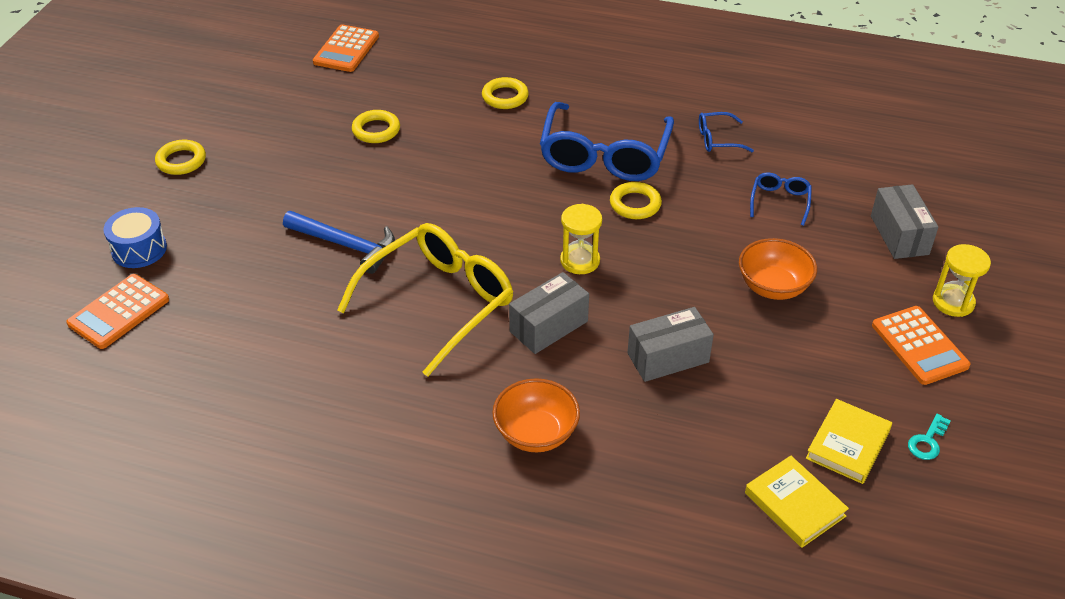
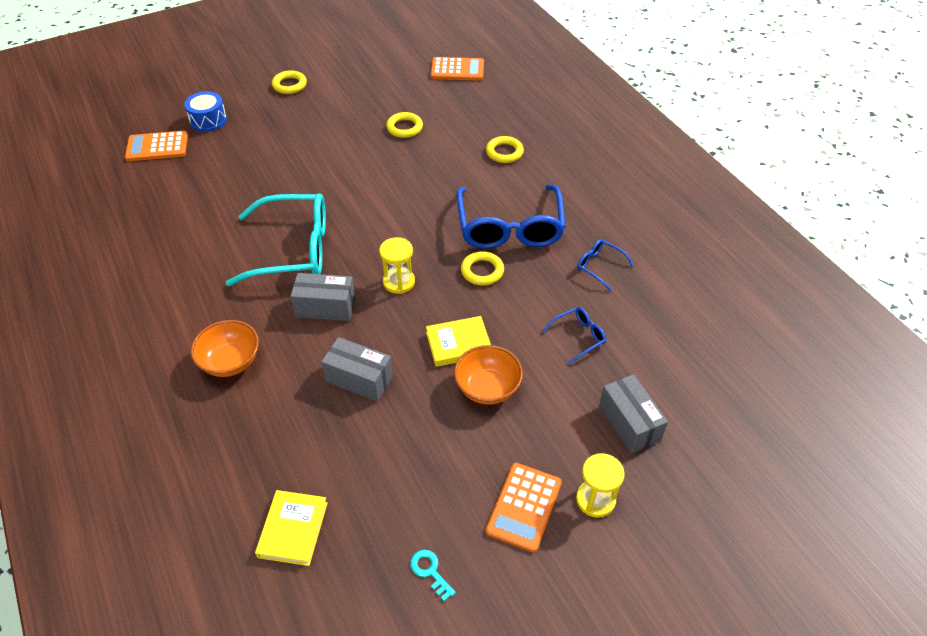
camera: 45 degrees right, 5 degrees up
(346, 49) = (457, 70): orange calculator -> orange calculator turned 150 degrees counterclockwise
(346, 245) = (297, 183): blue hammer -> none
(439, 302) = (293, 249): yellow glasses -> turquoise glasses
(604, 155) = (510, 227): blue glasses -> blue glasses turned 60 degrees counterclockwise
(848, 444) = (378, 525): yellow book -> yellow book (458, 344)
(899, 235) = (629, 423): grey box -> grey box turned 60 degrees counterclockwise
(927, 441) = (430, 571): turquoise key -> turquoise key turned 60 degrees clockwise

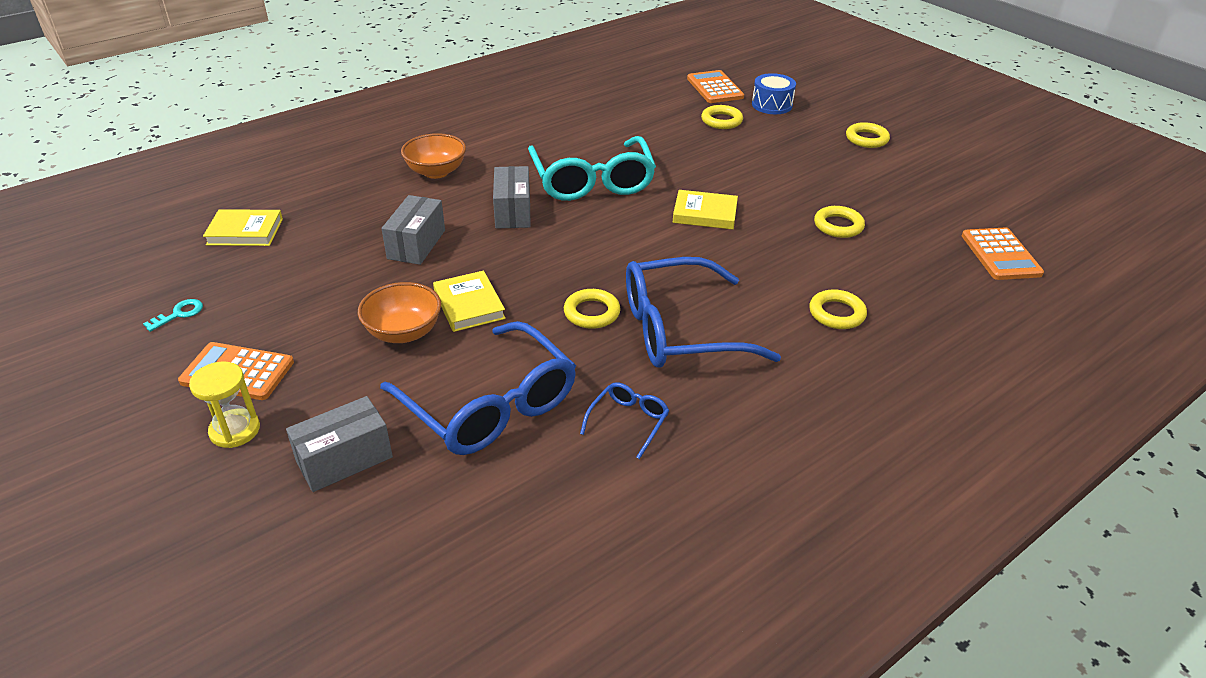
camera: 80 degrees right, 10 degrees down
(222, 154) = (721, 121): none -> yellow ring
(367, 190) = (705, 214): none -> yellow book
(399, 282) = (559, 253): yellow hourglass -> none
(578, 337) = (489, 405): blue glasses -> blue glasses, size x2.25

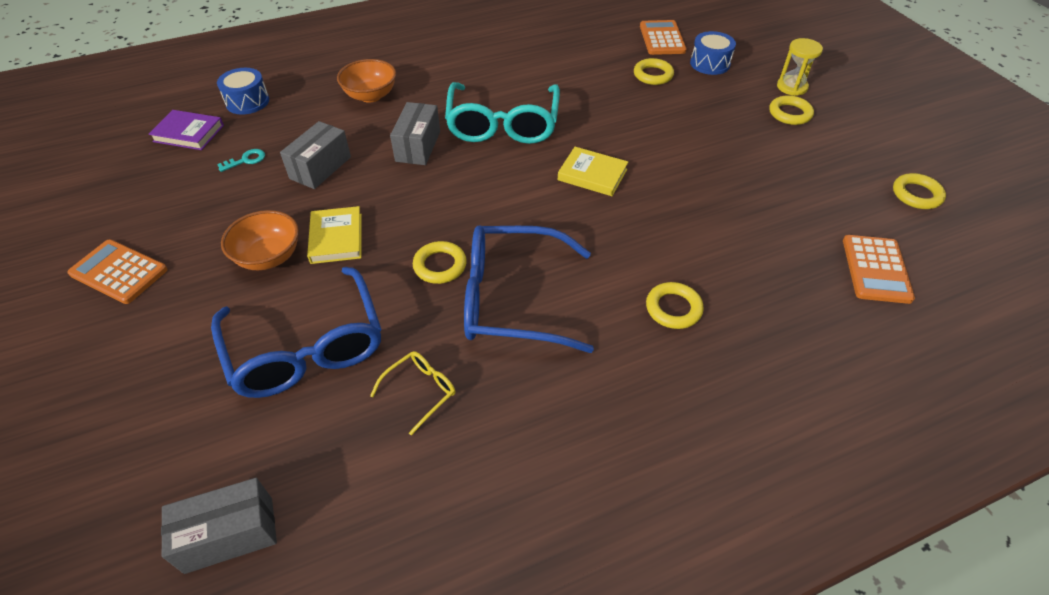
camera: 15 degrees right, 10 degrees up
(179, 314) = (101, 206): turquoise key -> turquoise key (246, 160)
(235, 430) = (90, 330): yellow hourglass -> yellow hourglass (792, 87)
(245, 232) = (188, 133): yellow book -> purple book
(298, 194) = (247, 102): none -> blue drum
(344, 459) = (161, 378): grey box -> grey box (229, 534)
(628, 422) = (420, 391): blue glasses -> yellow glasses
(838, 226) = (718, 208): yellow ring -> yellow ring (916, 195)

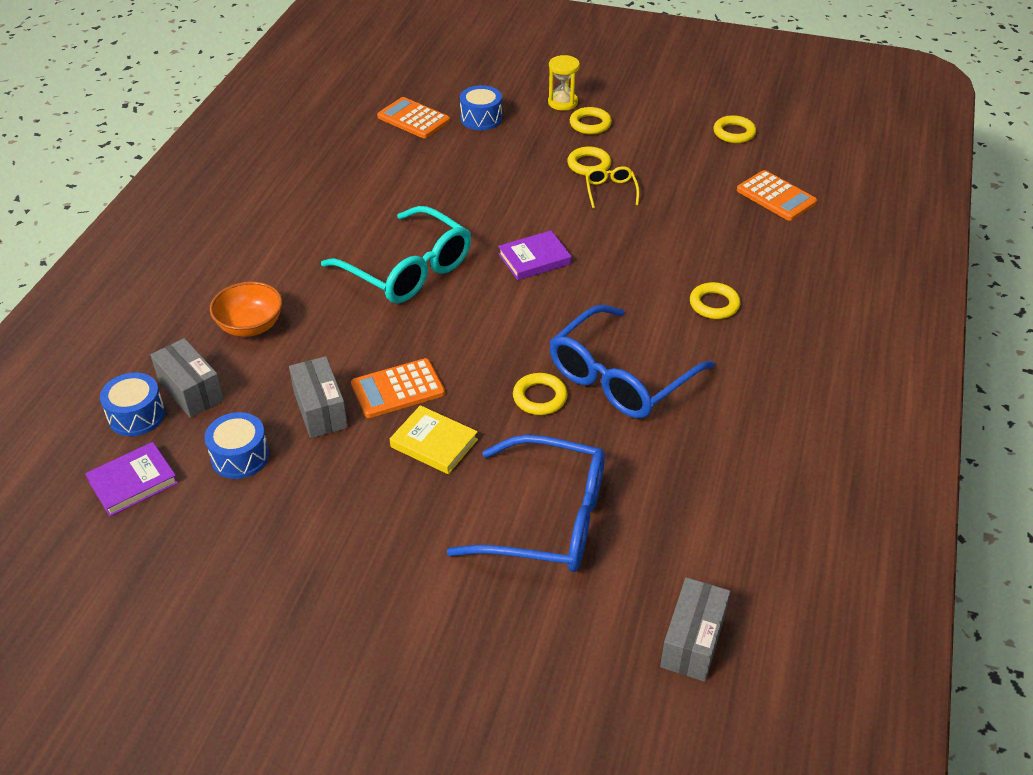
camera: 50 degrees left, 5 degrees down
(119, 272) = (305, 614): orange calculator -> orange calculator (398, 389)
(246, 160) = (240, 456): turquoise key -> blue drum
(269, 257) = (407, 497): orange bowl -> none
(418, 146) = (371, 334): grey box -> grey box (191, 391)
(420, 391) = (659, 474): yellow glasses -> yellow glasses (610, 191)
(592, 175) = (534, 259): yellow book -> purple book
(653, 75) = (455, 154): yellow ring -> yellow ring (589, 165)

